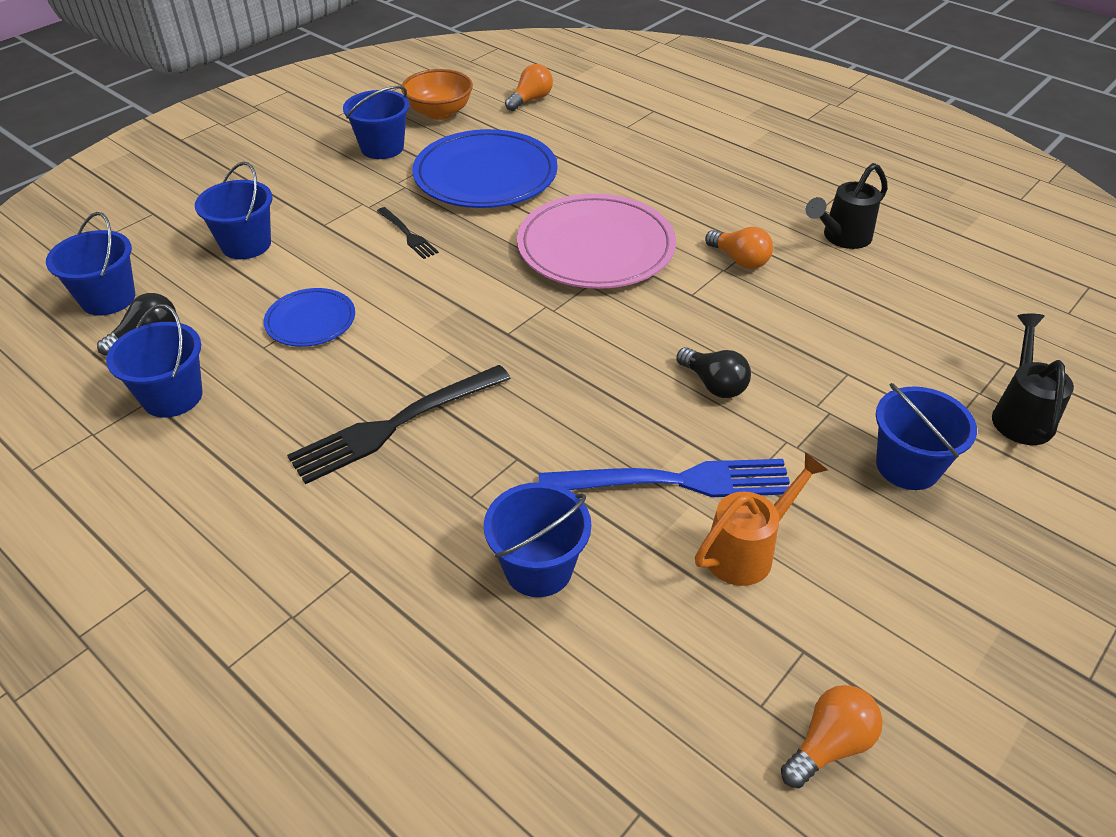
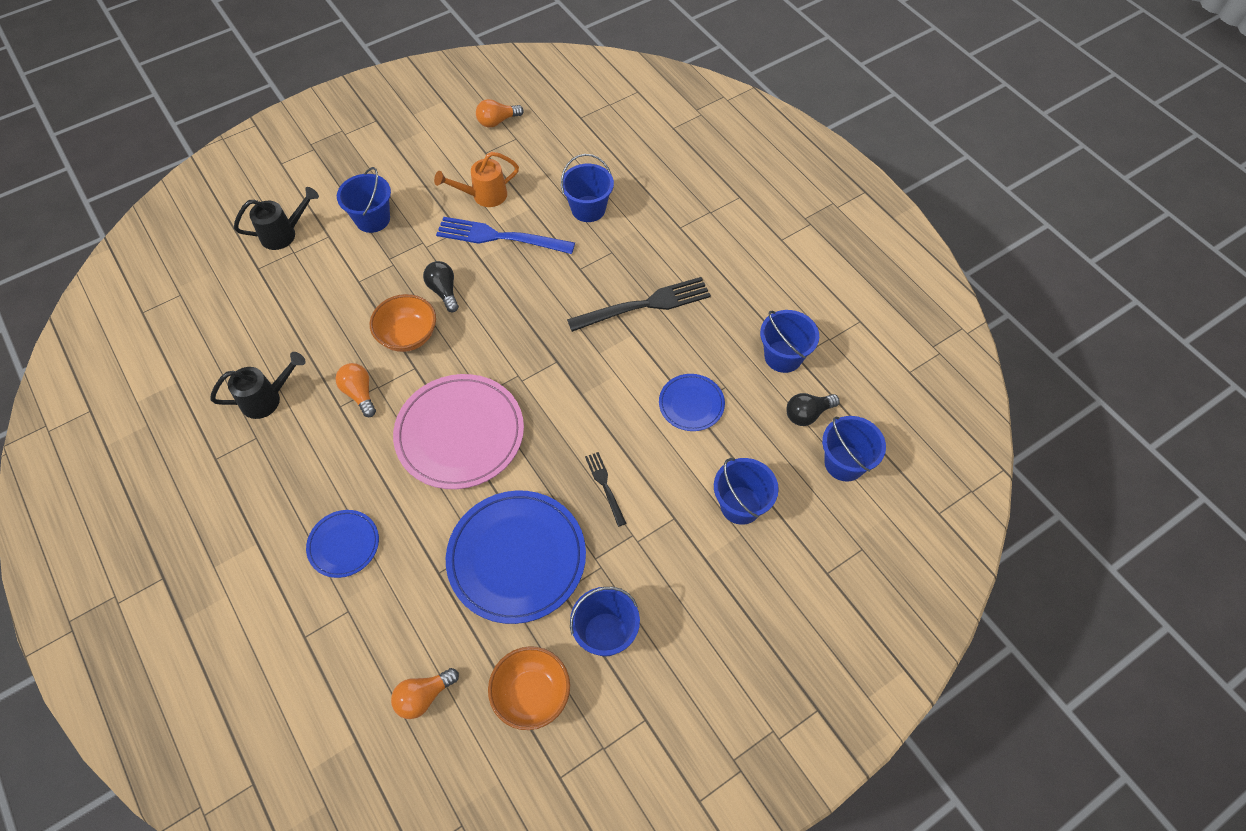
camera: 165 degrees left, 15 degrees up
(662, 158) = (343, 544): none -> blue plate
(725, 324) = (408, 336): none -> orange bowl
(1020, 414) = (284, 234): black watering can -> black watering can turned 135 degrees counterclockwise

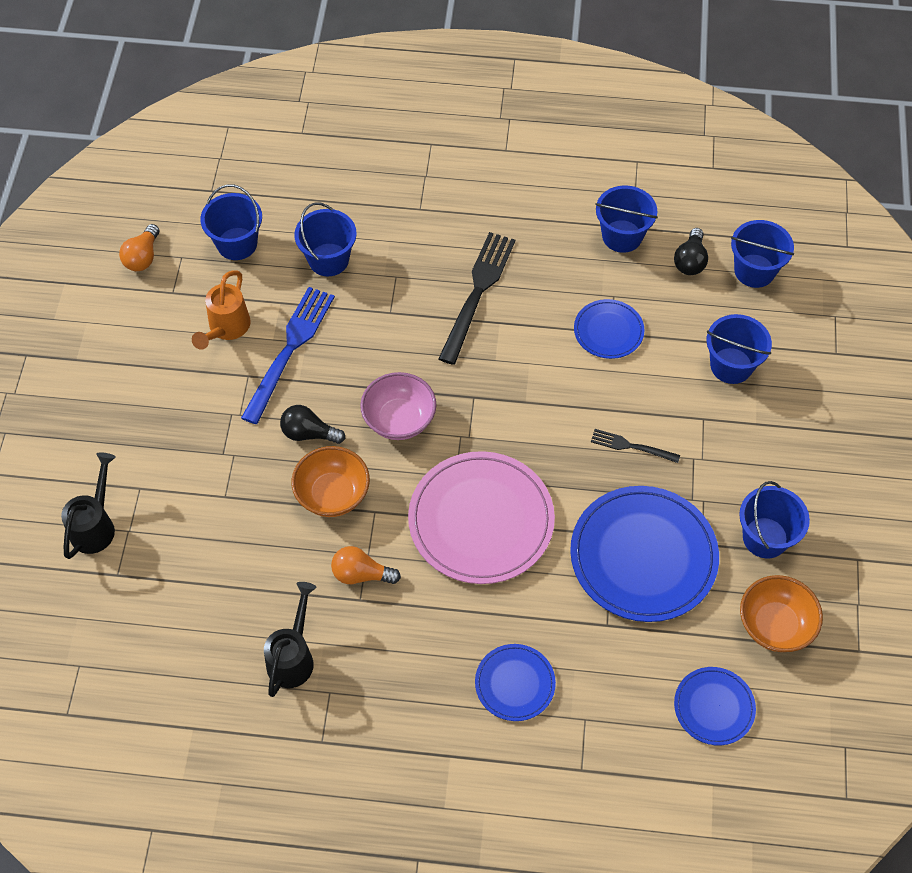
camera: 50 degrees left, 0 degrees up
(372, 219) = (158, 437): blue bucket -> blue bucket (237, 244)
(424, 696) = (714, 707): orange light bulb -> blue plate
(499, 237) = (290, 349): blue fork -> blue fork turned 150 degrees clockwise
(499, 332) = (399, 420): none -> pink bowl

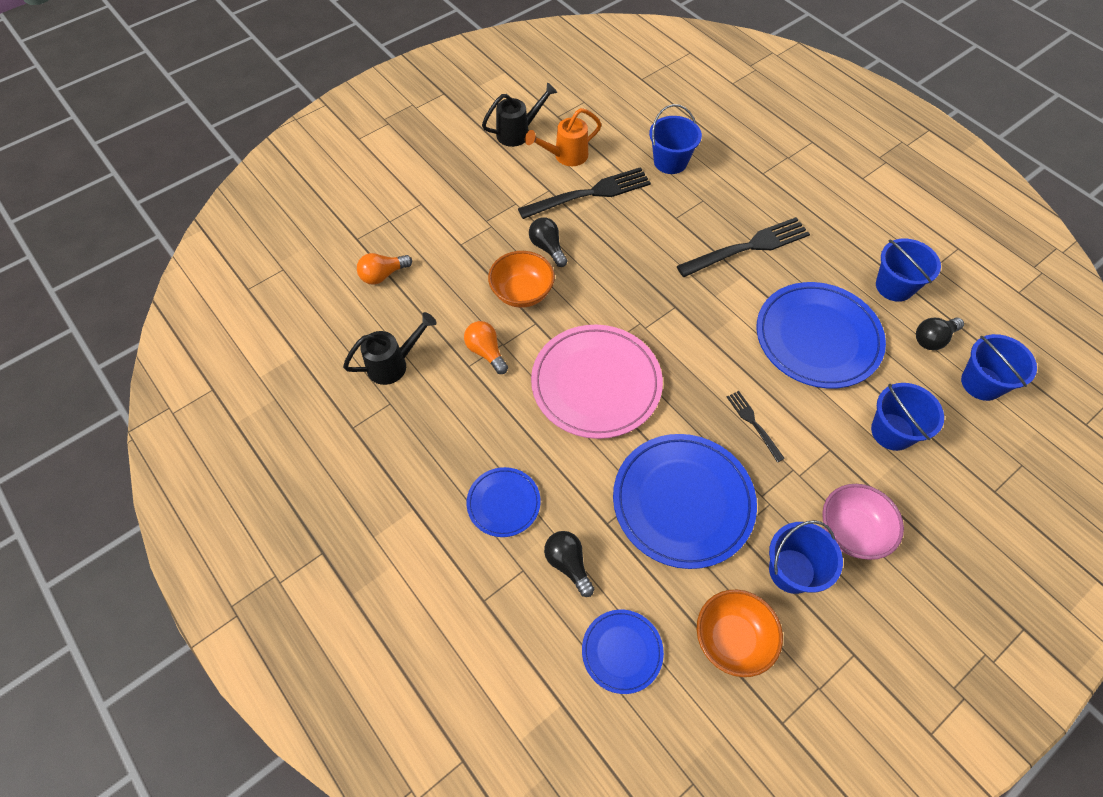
camera: 45 degrees right, 0 degrees up
(96, 525) = (377, 204): black watering can -> black watering can (518, 132)
(143, 257) = (562, 87): orange light bulb -> orange light bulb (383, 275)
(237, 244) = (624, 116): blue bucket -> none
(290, 349) = (590, 193): blue fork -> black fork
(399, 420) = (611, 283): pink bowl -> pink bowl (851, 531)
(608, 331) = (817, 338): blue plate -> blue plate, size x1.92
(612, 682) = (568, 564): none -> black light bulb

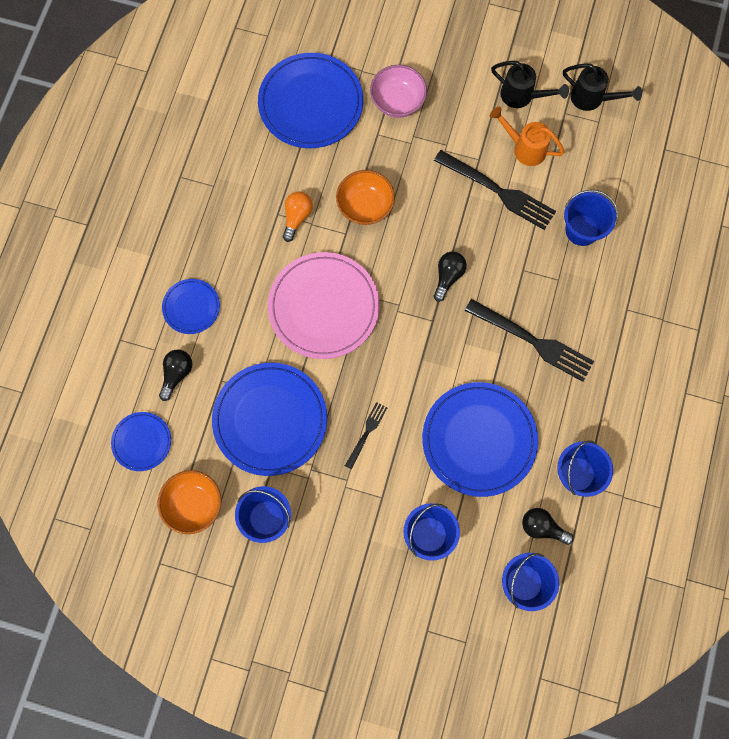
camera: 55 degrees right, 15 degrees up
(383, 275) = (311, 103): orange light bulb -> blue plate
(394, 364) = (244, 166): black watering can -> black watering can (592, 99)
(547, 248) = (420, 196): black light bulb -> black light bulb (448, 277)
(851, 531) = (324, 543): pink bowl -> pink bowl (397, 102)

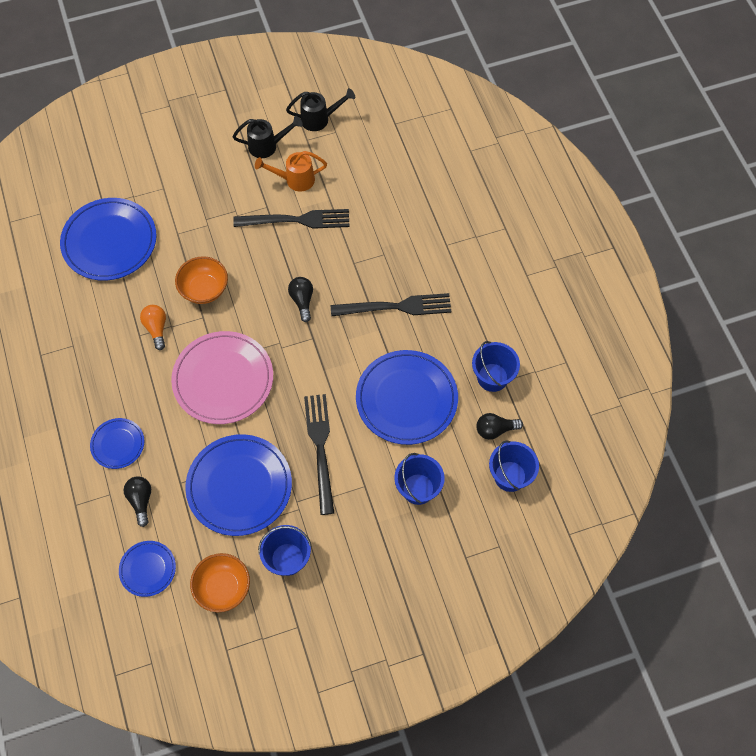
camera: 35 degrees left, 10 degrees down
(366, 432) = (320, 448): black fork -> black fork, size x1.94
(397, 102) = (177, 202): pink bowl -> none
(582, 230) = (376, 211): blue bucket -> none

